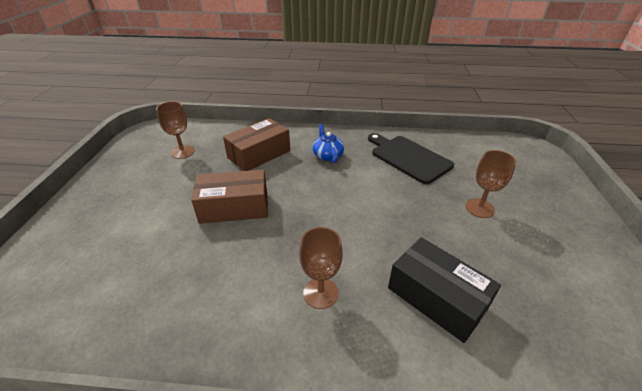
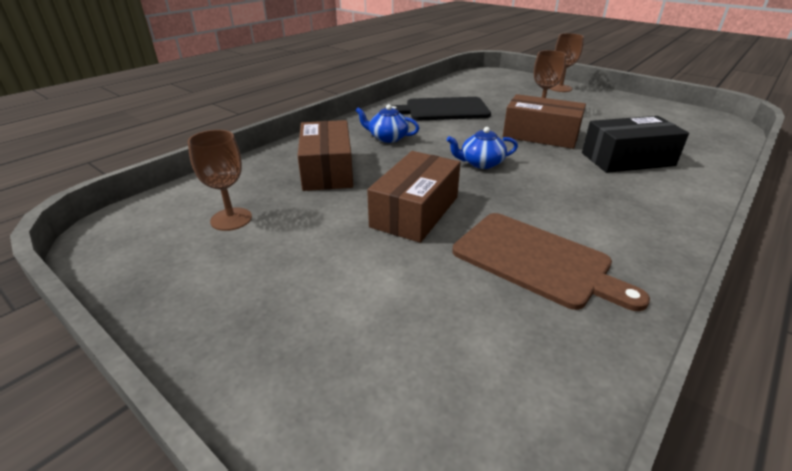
camera: 55 degrees left, 5 degrees down
(208, 283) = (536, 260): none -> brown cutting board
(320, 293) = (593, 202): brown goblet -> brown goblet (560, 88)
(331, 210) = (481, 163): none -> blue teapot
(423, 224) = (540, 135): none -> brown box

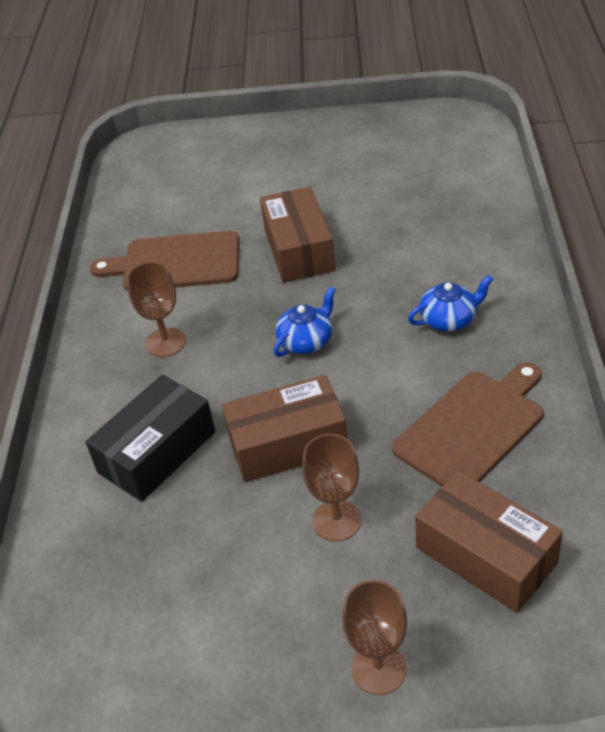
camera: 145 degrees right, 10 degrees up
(231, 219) = (413, 168): brown goblet -> brown goblet (165, 342)
(327, 170) = (429, 242): brown box -> brown box (485, 555)
(443, 110) = (472, 428): black cutting board -> brown cutting board

